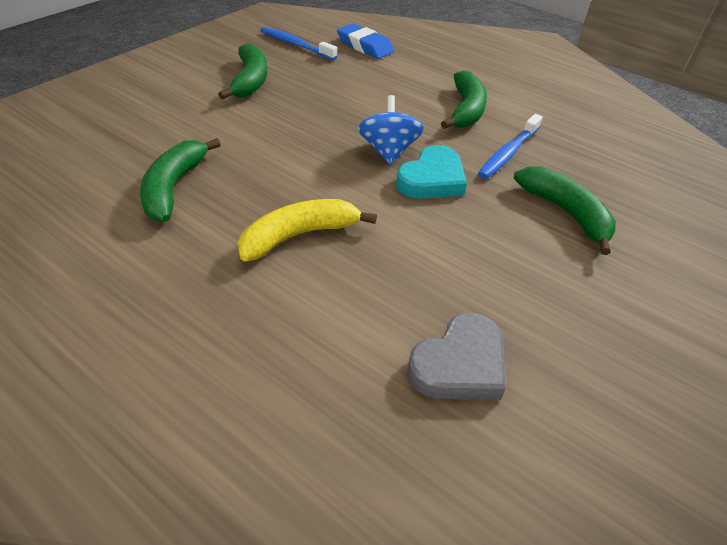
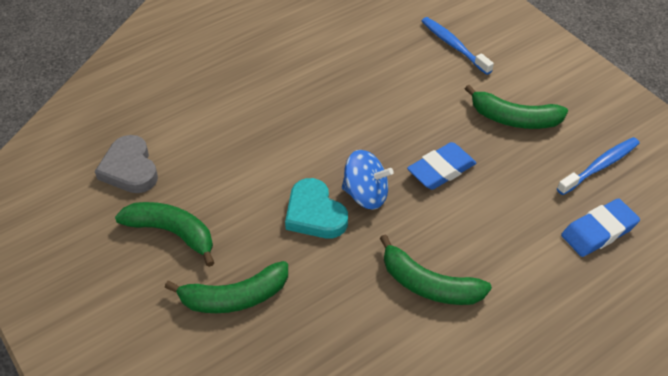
camera: 110 degrees right, 5 degrees up
(174, 187) = (352, 61): green banana -> green banana (172, 233)
(299, 235) = (275, 117): yellow banana -> none
(334, 113) = (441, 170): none -> blue eraser
(508, 153) = (338, 291): blue toothbrush -> blue toothbrush (454, 46)

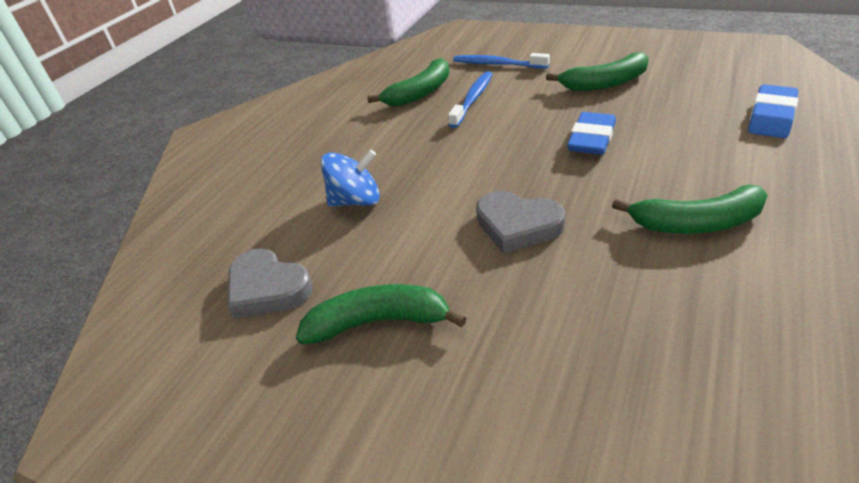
camera: 25 degrees left, 10 degrees down
(234, 297) = (519, 345): green banana -> green banana (420, 93)
(315, 214) = (517, 225): turquoise heart -> grey heart
(365, 194) = (548, 187): blue spinning top -> blue spinning top (356, 201)
(599, 166) = (709, 81): blue toothbrush -> blue toothbrush (472, 99)

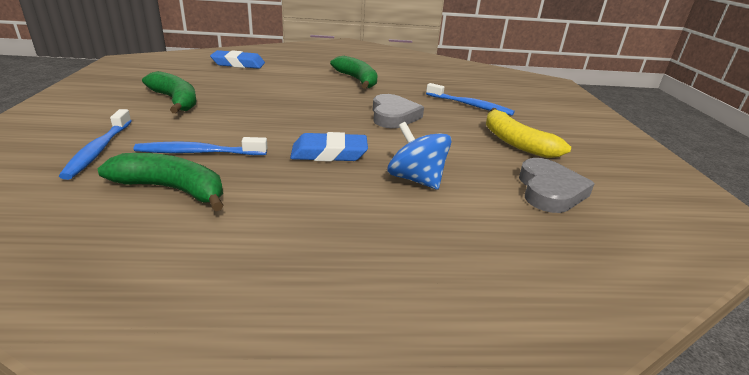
camera: 125 degrees left, 10 degrees down
(379, 322) = (515, 142): green banana -> yellow banana
(540, 335) = (470, 105): none -> blue toothbrush
(591, 139) = (275, 102): blue eraser -> blue eraser (329, 153)

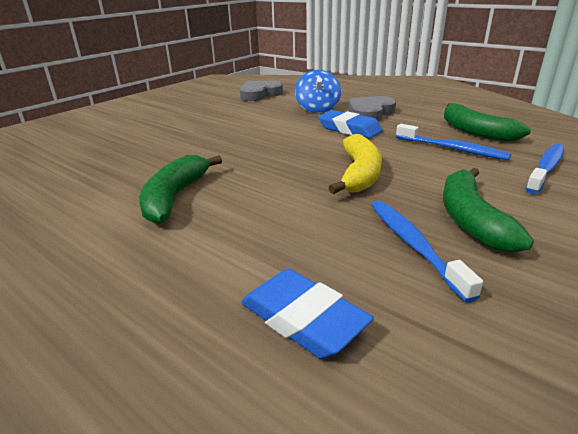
camera: 135 degrees left, 0 degrees up
(393, 116) = (246, 142): grey heart -> grey heart (370, 113)
(470, 105) = (154, 136): blue toothbrush -> blue toothbrush (414, 245)
(515, 142) = (210, 110): yellow banana -> yellow banana (359, 174)

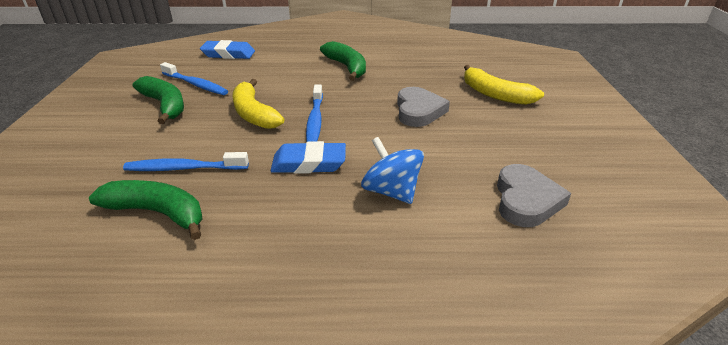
camera: 140 degrees right, 5 degrees up
(135, 129) = (495, 94): none -> yellow banana
(370, 113) = (314, 208): grey heart -> grey heart (418, 111)
(546, 169) = (92, 169): blue toothbrush -> blue toothbrush (315, 120)

